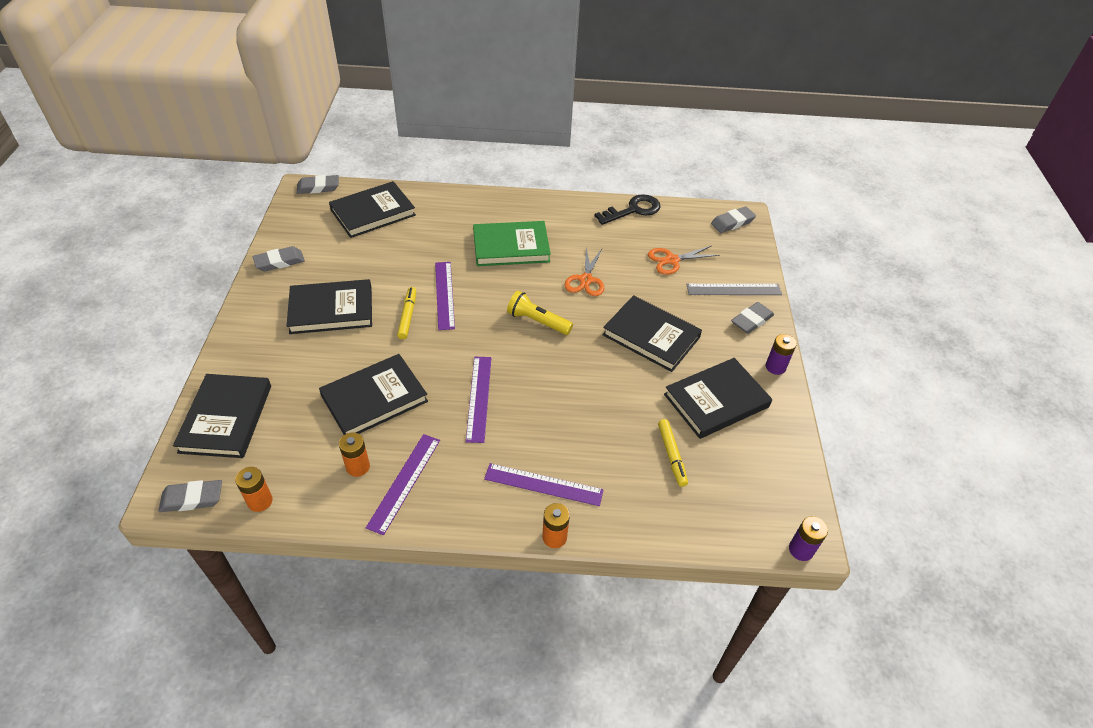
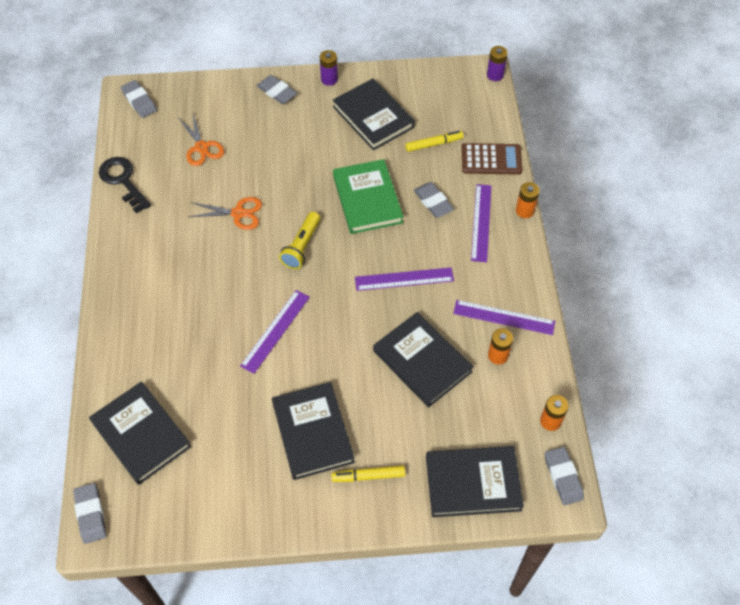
camera: 95 degrees left, 10 degrees up
(279, 262) = (241, 512): grey eraser -> grey eraser (433, 202)
(408, 316) = (311, 358): yellow marker -> yellow marker (368, 476)
(444, 295) = (275, 331): purple ruler -> purple ruler turned 45 degrees counterclockwise
(511, 247) = (193, 283): green book -> green book (367, 199)
(643, 515) = (491, 159): none -> brown calculator
(651, 336) = (307, 160): black book -> none
(733, 289) = (238, 103): grey ruler -> none

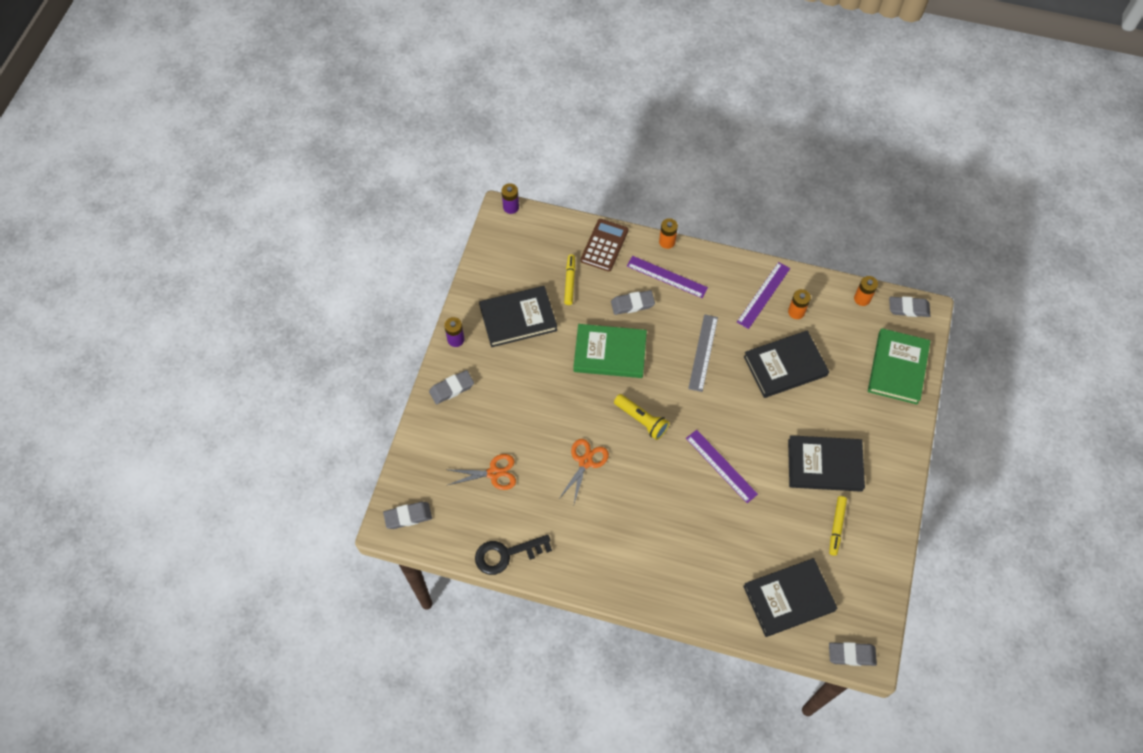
camera: 70 degrees left, 5 degrees up
(368, 476) = (873, 437): yellow marker -> yellow marker (836, 527)
(404, 279) = (703, 352): purple ruler -> grey ruler
(473, 483) = (898, 368): black book -> green book

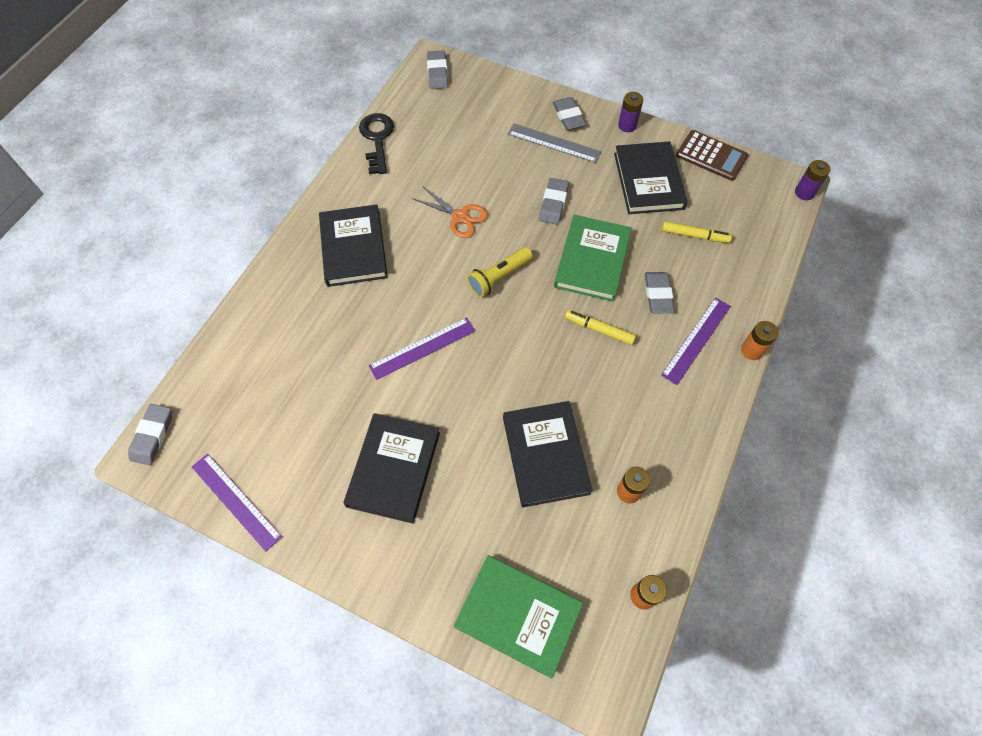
camera: 100 degrees right, 0 degrees up
(493, 473) = (466, 139): orange scissors -> none
(604, 245) = (747, 279): brown calculator -> brown calculator (711, 156)
(703, 352) = (579, 360): grey ruler -> grey ruler (554, 143)
(763, 295) = (660, 453): purple ruler -> purple ruler (236, 501)
(789, 598) = (242, 384): black book -> black book (354, 248)
(836, 527) = (309, 461): yellow marker -> yellow marker (599, 329)
(908, 308) = (619, 667): grey eraser -> grey eraser (553, 204)

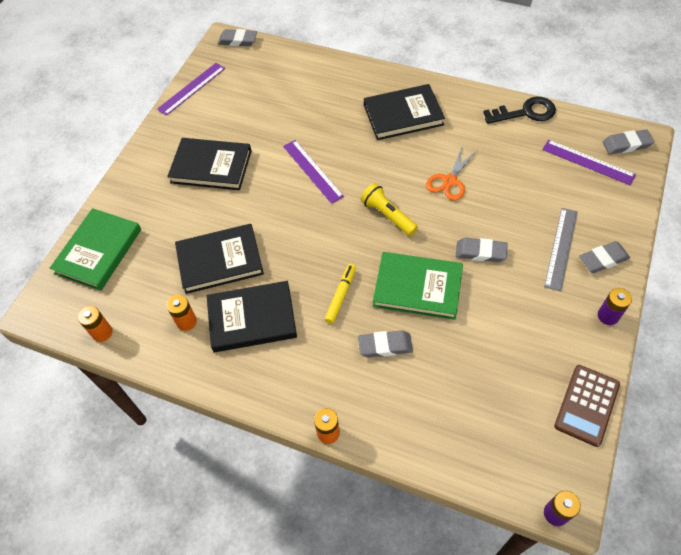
camera: 90 degrees right, 5 degrees down
(648, 181) = (531, 337): black book -> black book (252, 318)
(694, 236) = (465, 383): yellow marker -> none
(696, 340) = (336, 380): purple ruler -> purple ruler (588, 162)

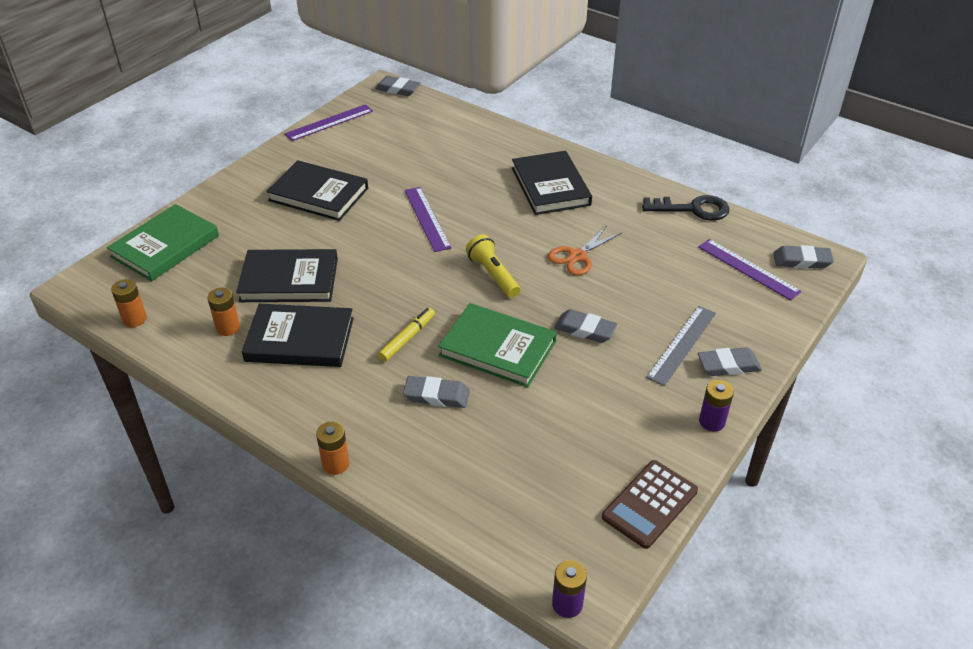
camera: 10 degrees right, 15 degrees down
(403, 115) = (550, 186): black book -> black book turned 75 degrees clockwise

